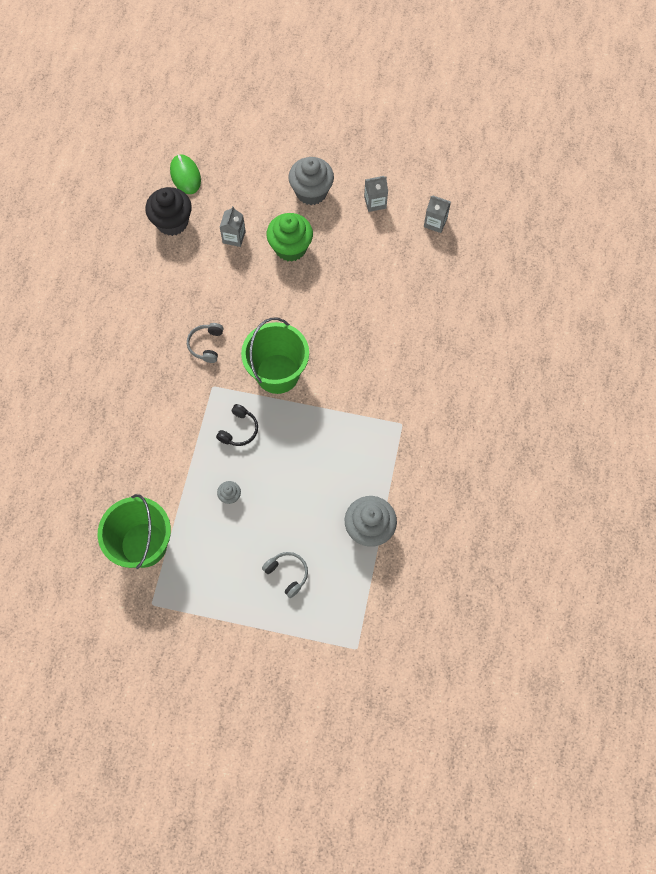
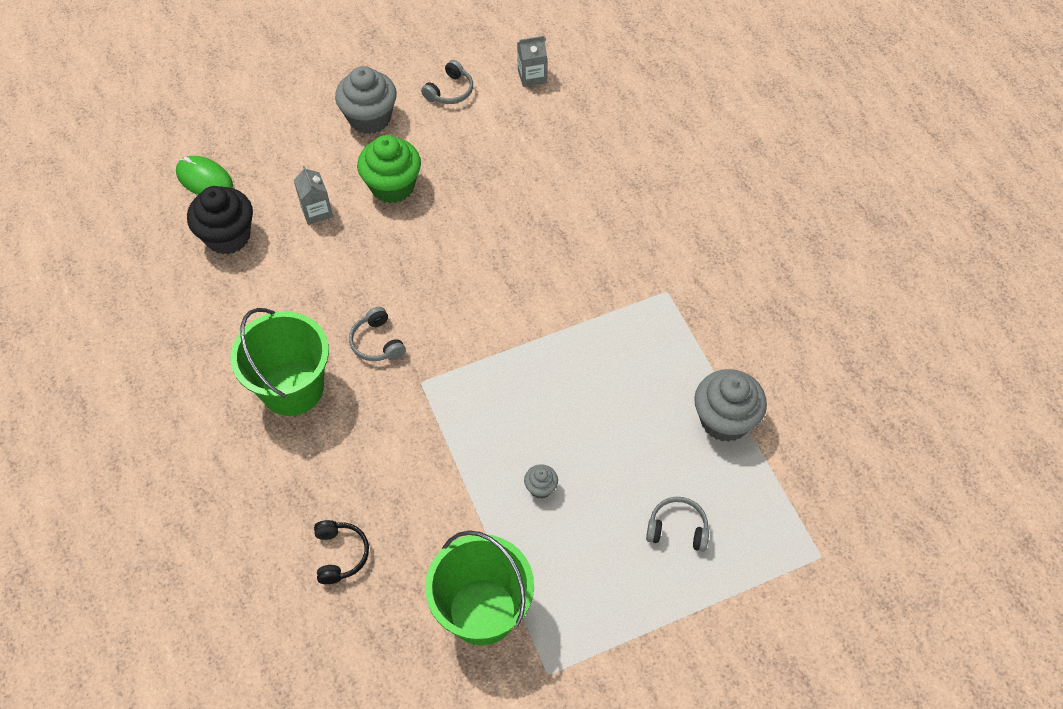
camera: 35 degrees left, 10 degrees down
(239, 430) = (491, 409): black headphones -> black headphones (340, 554)
(277, 374) = (486, 323): green bucket -> green bucket (292, 388)
(375, 202) = (450, 91): grey carton -> grey headphones

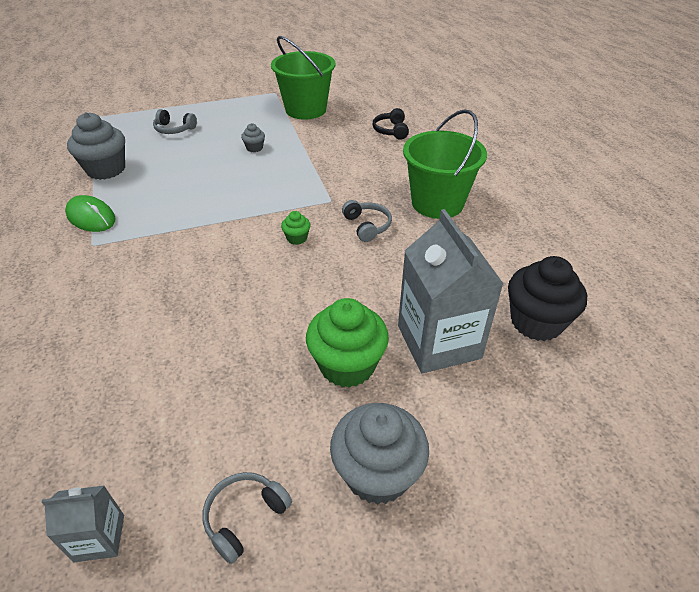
camera: 175 degrees left, 15 degrees down
(204, 179) = (594, 393): green mouse -> green mouse (91, 217)
(316, 211) = (438, 342): grey carton -> grey carton, size x2.07
(453, 318) = (297, 238): none -> green cupcake

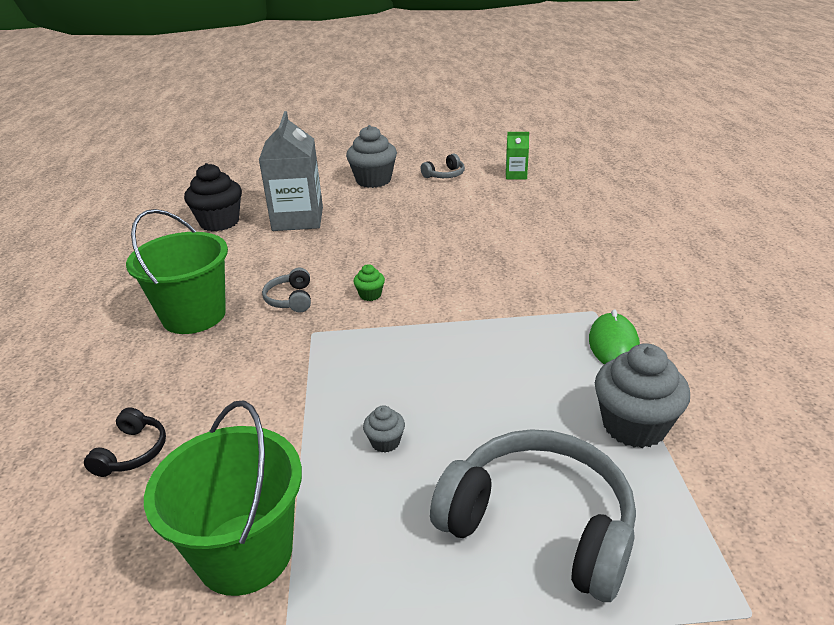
camera: 165 degrees left, 10 degrees down
(91, 217) = (613, 344): green mouse -> green mouse turned 45 degrees clockwise
(99, 538) = (516, 175): grey carton -> green carton
(174, 129) = (539, 524): grey headphones -> grey headphones, size x2.18
(347, 365) = (368, 214): green cupcake -> none

